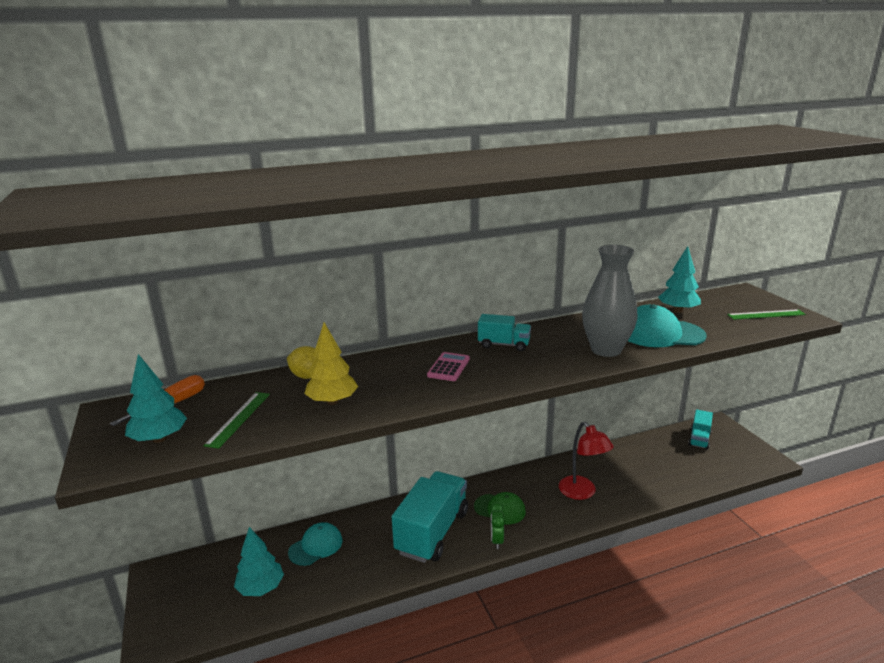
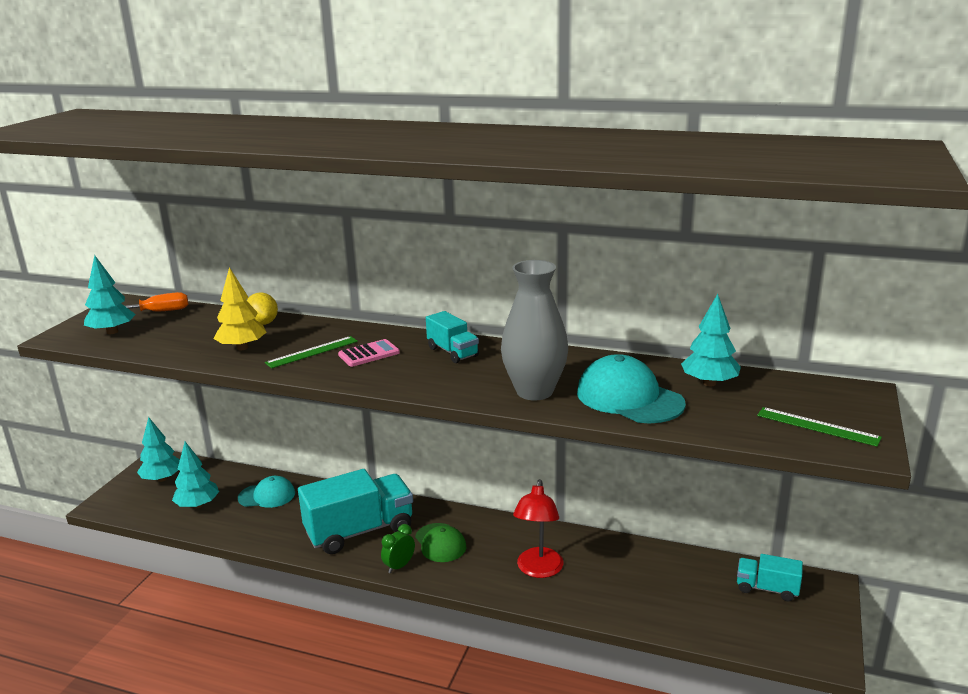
camera: 40 degrees right, 0 degrees up
(186, 585) = (162, 479): none -> turquoise tree
(238, 418) = (171, 336): green ruler -> green ruler (312, 352)
(699, 439) = (767, 588): turquoise truck -> turquoise truck turned 45 degrees clockwise

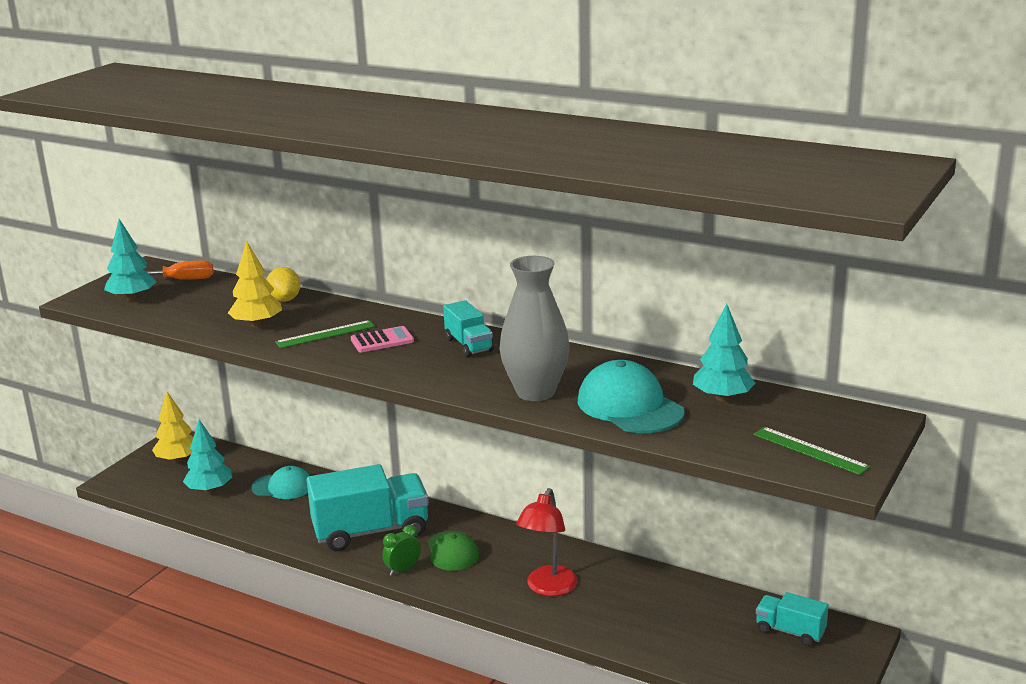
camera: 10 degrees right, 0 degrees up
(162, 479) = (178, 459): turquoise tree -> yellow tree

